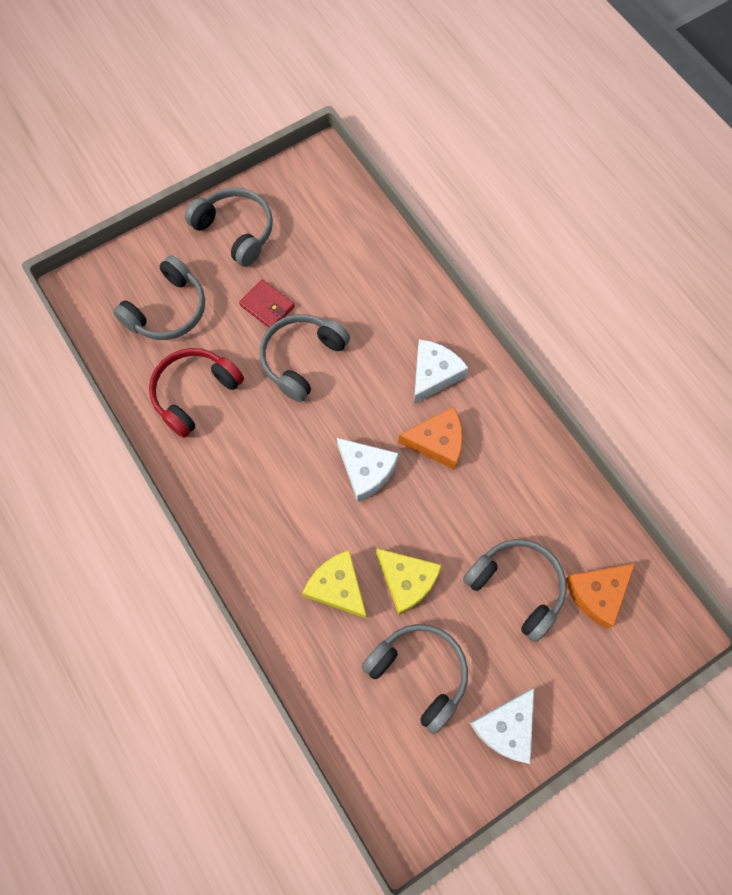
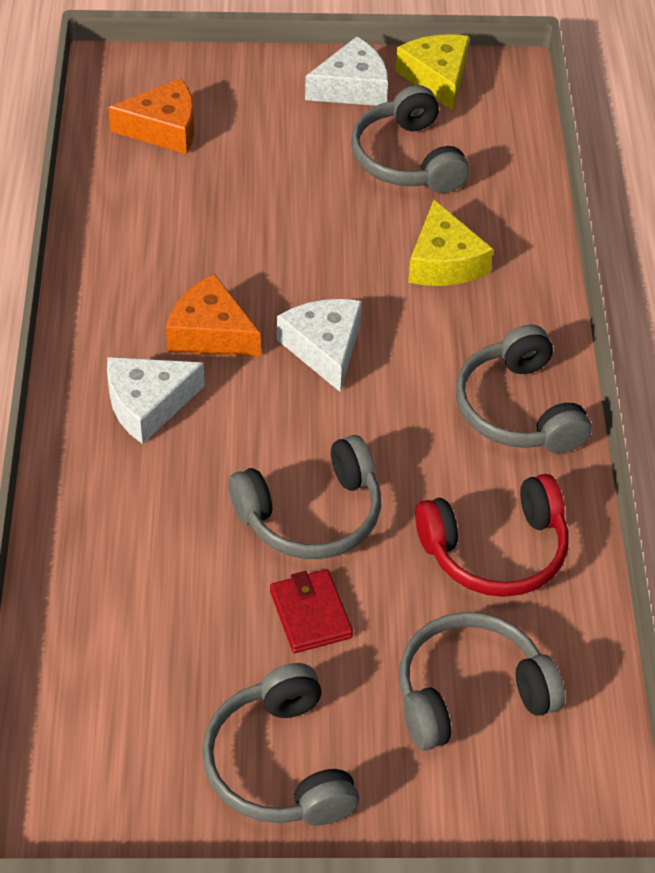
camera: 150 degrees left, 20 degrees down
(407, 581) = (359, 231): yellow cheese -> yellow cheese (437, 78)
(517, 587) = (243, 171): grey headphones -> grey headphones (518, 409)

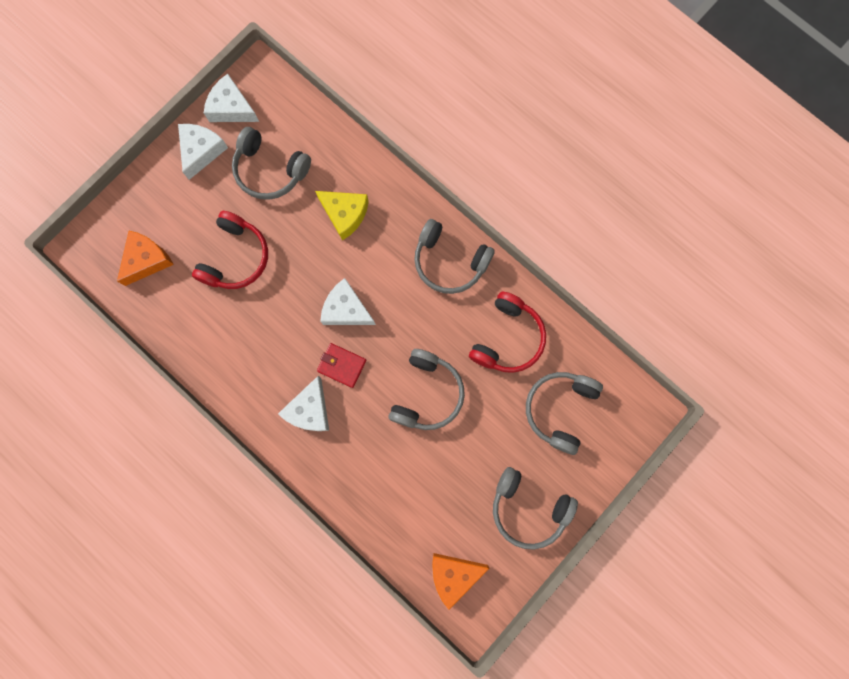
camera: 45 degrees left, 30 degrees up
(210, 333) = (294, 349): orange cheese -> orange cheese (453, 575)
(262, 201) = (235, 257): none -> red headphones
(310, 614) = (473, 437): red wallet -> red wallet (342, 365)
(437, 78) = (231, 108): yellow cheese -> white cheese

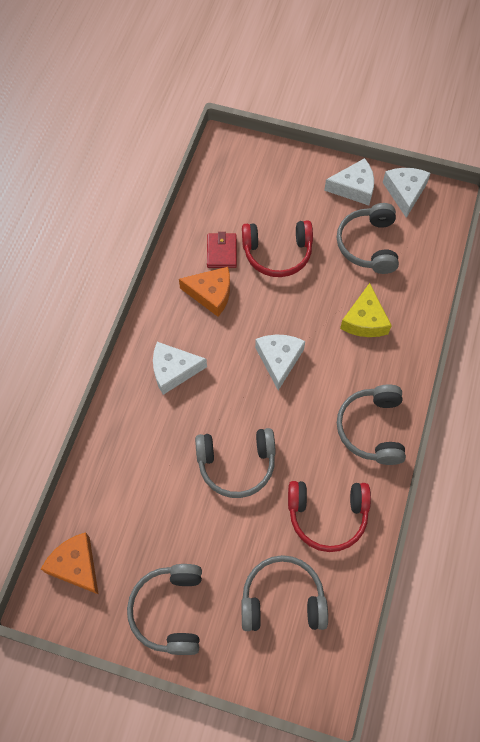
camera: 65 degrees right, 15 degrees down
(146, 260) = (239, 191): orange cheese -> orange cheese (211, 294)
(342, 365) = (226, 379): red wallet -> red wallet (221, 252)

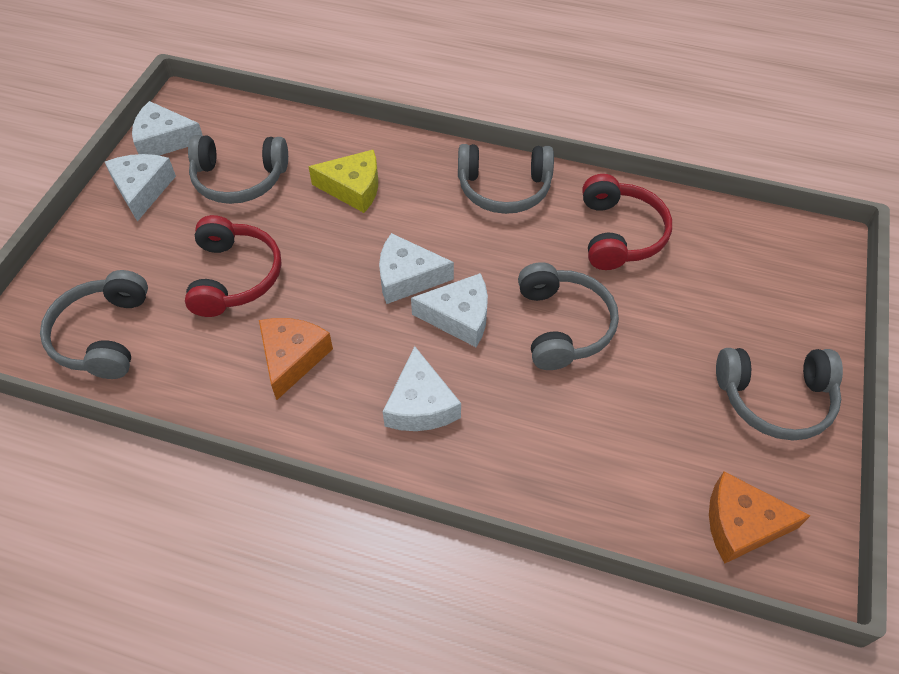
camera: 90 degrees left, 10 degrees down
(76, 566) = (741, 524): orange cheese -> orange cheese turned 45 degrees clockwise
(221, 252) = (219, 345): red wallet -> none
(244, 394) = (459, 317): none -> white cheese
(282, 599) = (730, 279): grey headphones -> grey headphones (104, 335)

